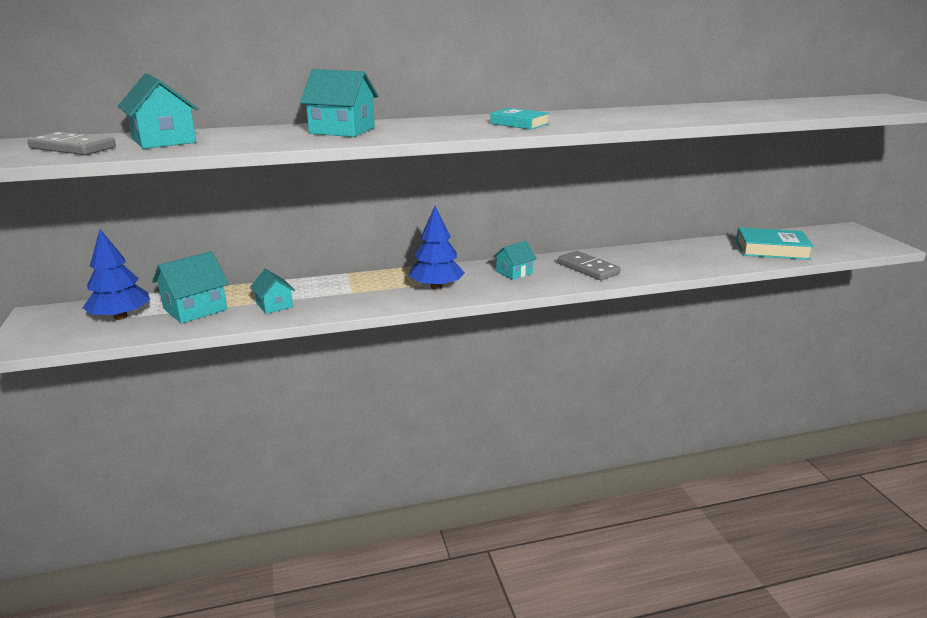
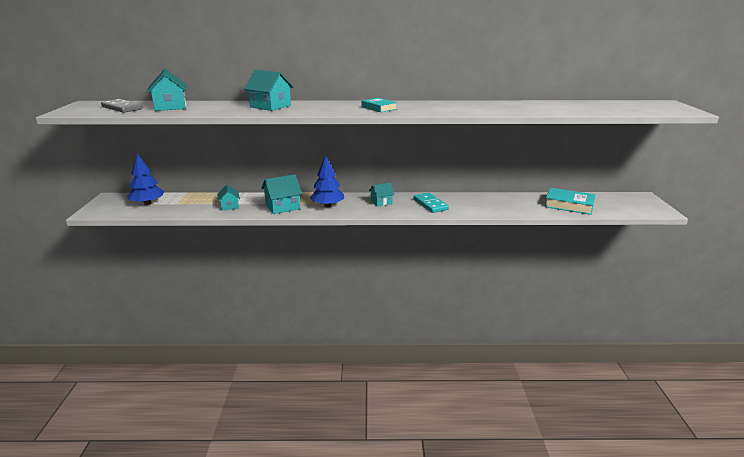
camera: 15 degrees right, 0 degrees up
(195, 309) = (187, 203): turquoise house -> turquoise house (282, 207)
(588, 268) = (430, 204): grey domino -> turquoise domino

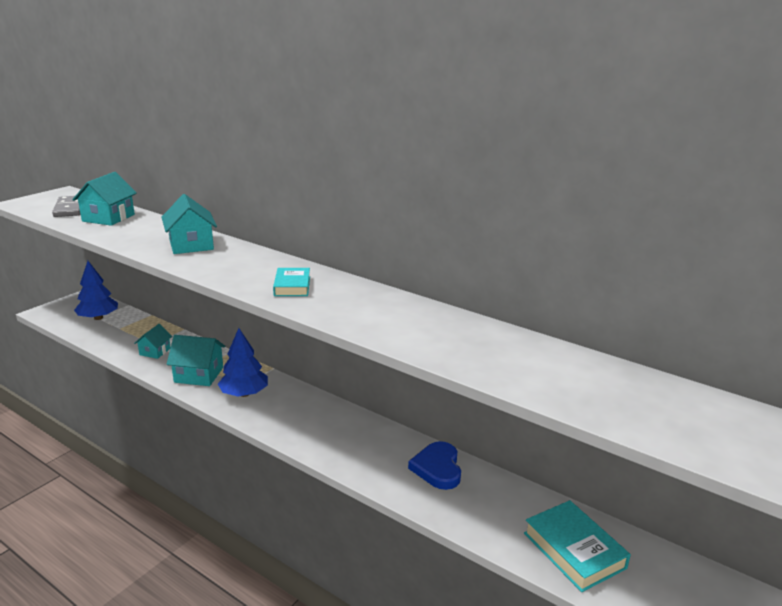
camera: 35 degrees right, 0 degrees up
(381, 202) = (311, 415): turquoise house -> none
(430, 204) = (363, 447): turquoise domino -> none
(475, 200) = (437, 468): none -> blue heart

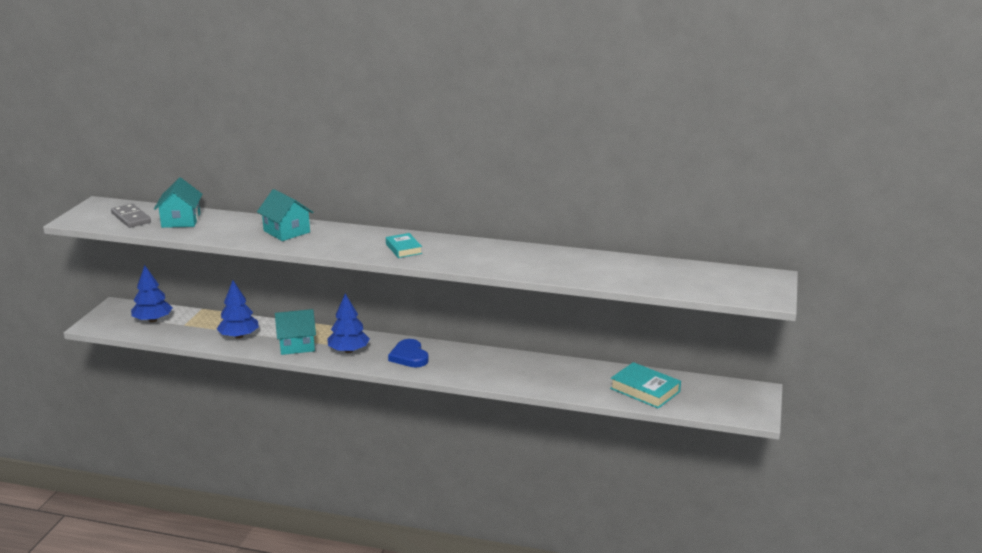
camera: 20 degrees left, 0 degrees up
(155, 351) = (239, 336): turquoise house -> blue tree
(437, 468) = (532, 366): blue heart -> blue heart (409, 356)

